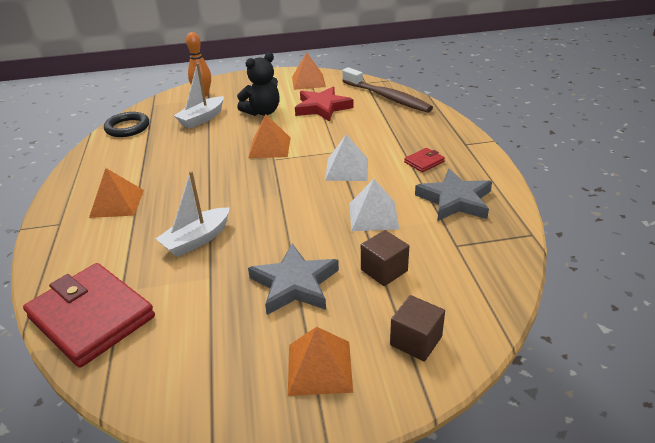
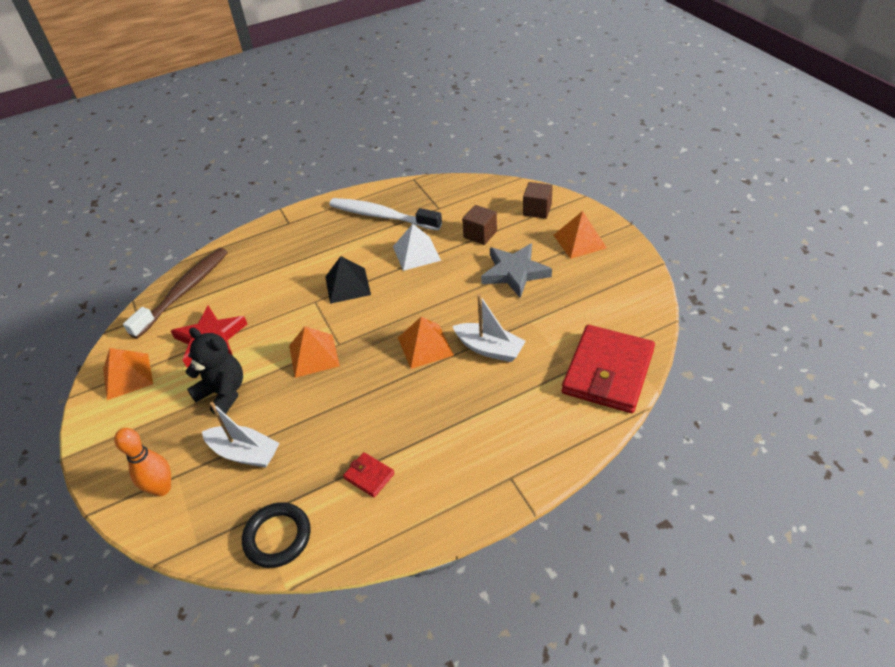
camera: 105 degrees left, 10 degrees up
(117, 203) = (457, 442): orange pyramid -> orange pyramid (425, 346)
(347, 169) = (347, 285): white pyramid -> black pyramid
(424, 162) = (325, 241): red wallet -> red wallet (369, 476)
(455, 200) = (381, 216): grey star -> white toothbrush

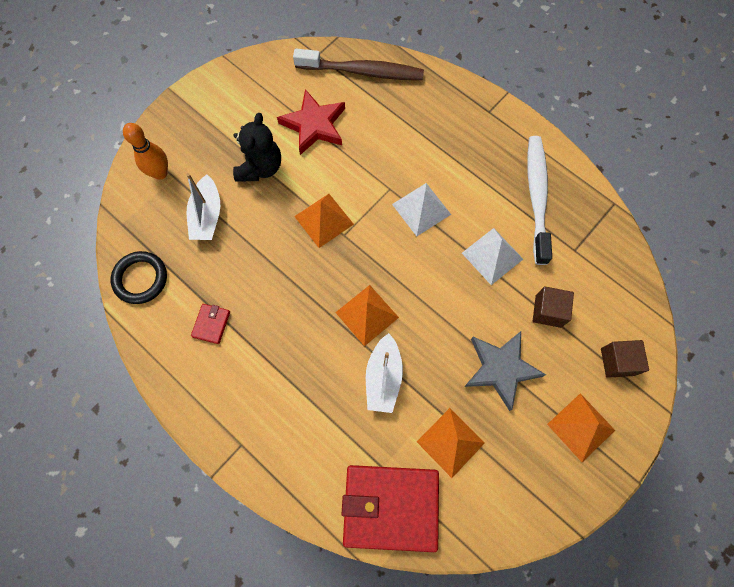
camera: 65 degrees right, 25 degrees up
(128, 376) = (255, 84): orange pyramid -> orange pyramid (450, 442)
(347, 285) = (421, 209): black pyramid -> white pyramid

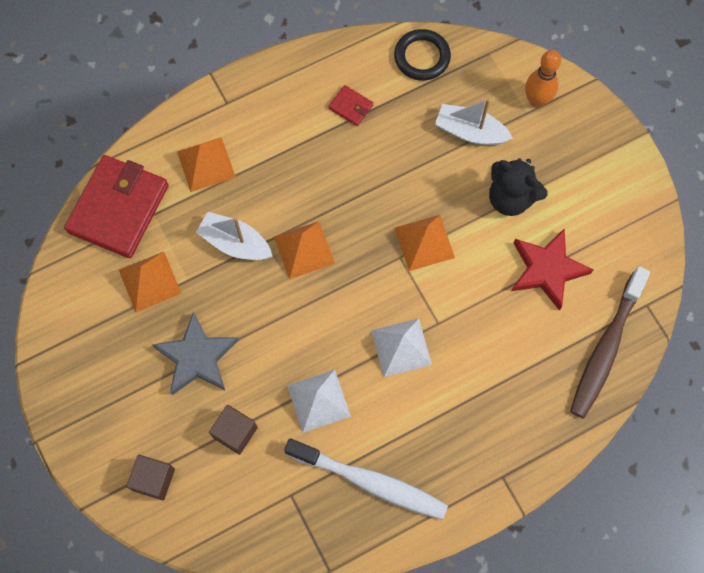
camera: 110 degrees right, 0 degrees up
(581, 427) = (109, 410): orange pyramid -> orange pyramid (206, 164)

